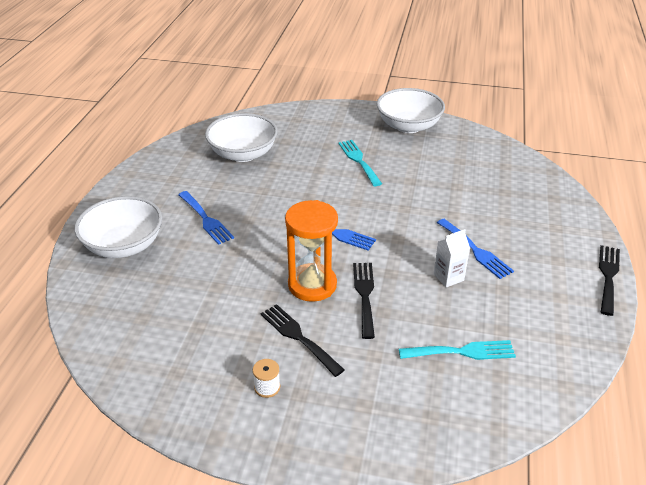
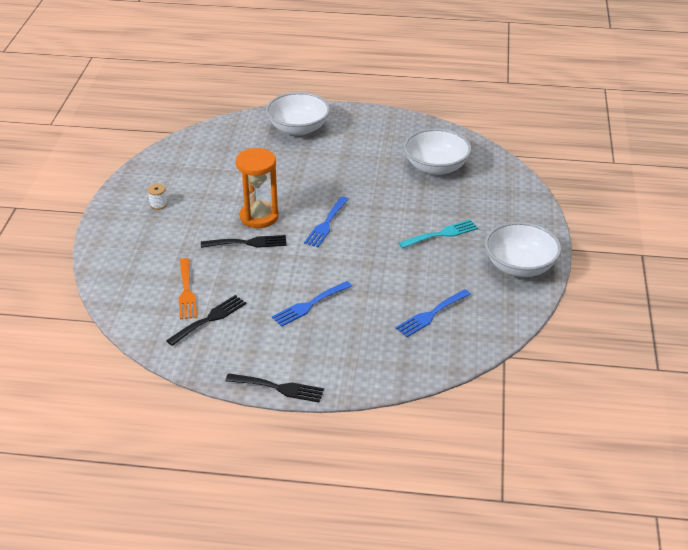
camera: 85 degrees right, 0 degrees up
(206, 219) = (335, 159): blue fork -> blue fork (431, 314)
(298, 337) = (203, 214): black fork -> black fork (209, 319)
(448, 277) = (272, 287): white carton -> none
(462, 352) = (186, 292): turquoise fork -> orange fork

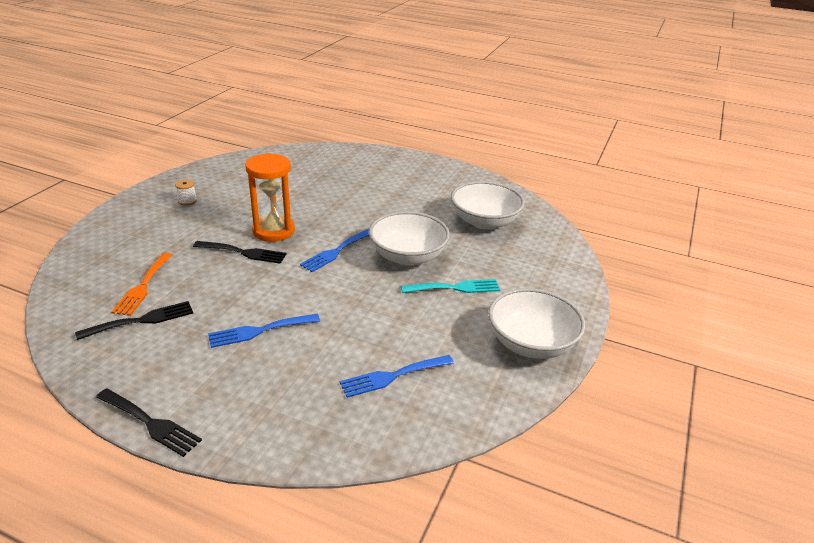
camera: 15 degrees right, 5 degrees down
(298, 128) = (367, 164): white bowl -> white bowl (408, 256)

